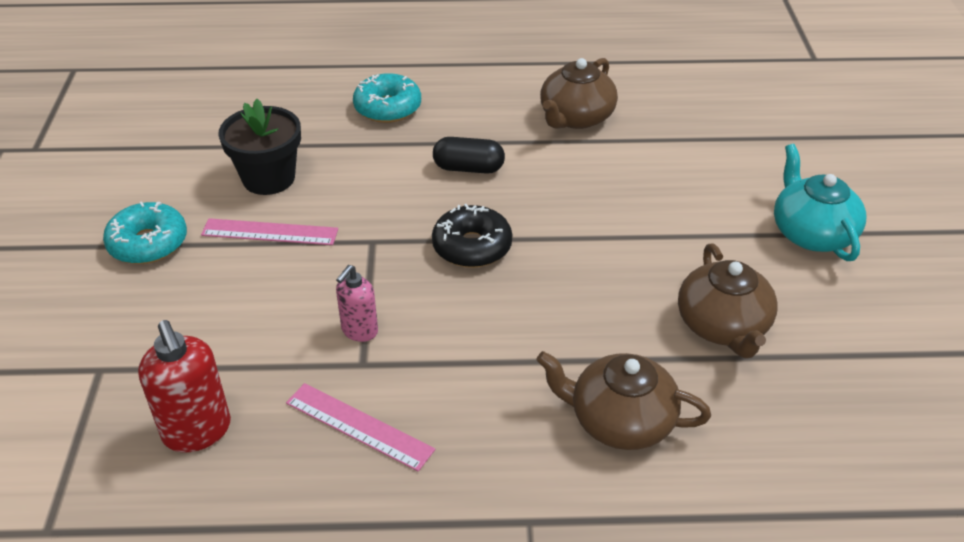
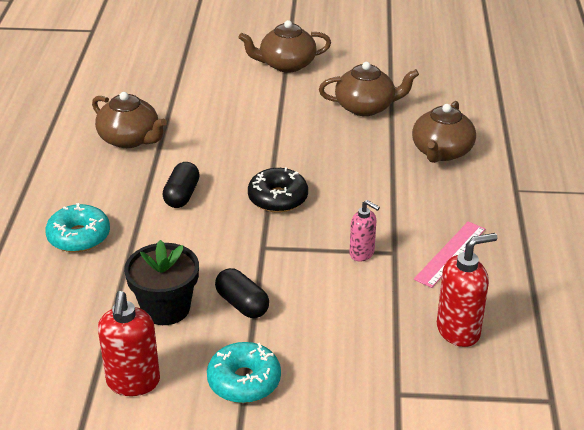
camera: 85 degrees left, 5 degrees down
(163, 170) = (133, 382): none -> red soap dispenser
(270, 232) = (242, 304): pink ruler -> black capsule
(811, 233) = (286, 64): turquoise teapot -> brown teapot

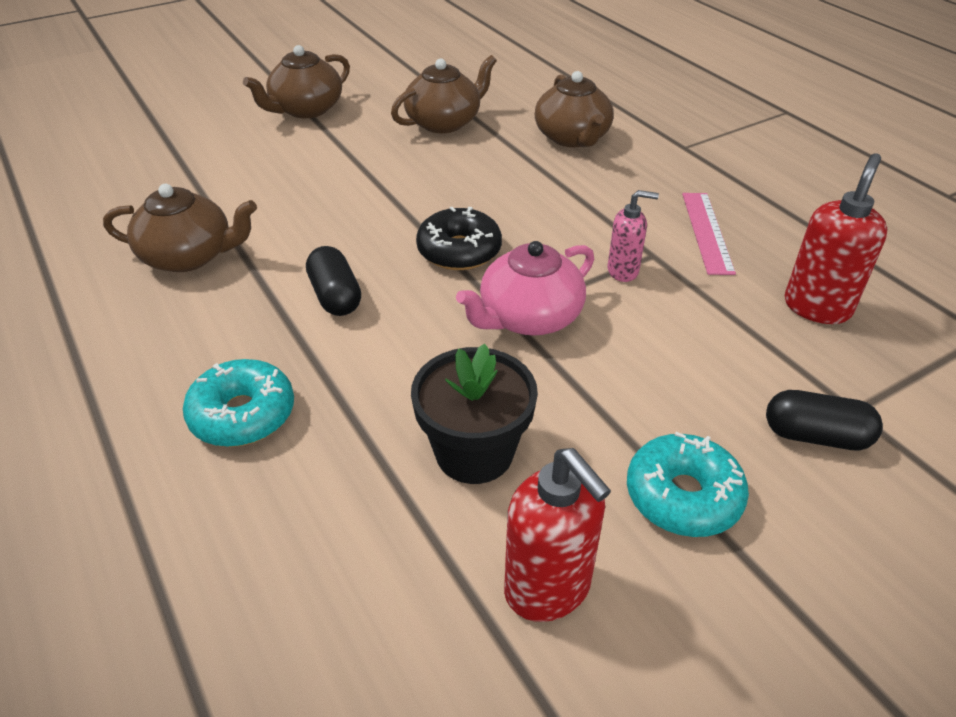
camera: 35 degrees left, 5 degrees up
(242, 304) = (563, 396): black capsule -> black capsule (815, 436)
(273, 254) = (529, 317): none -> pink teapot

